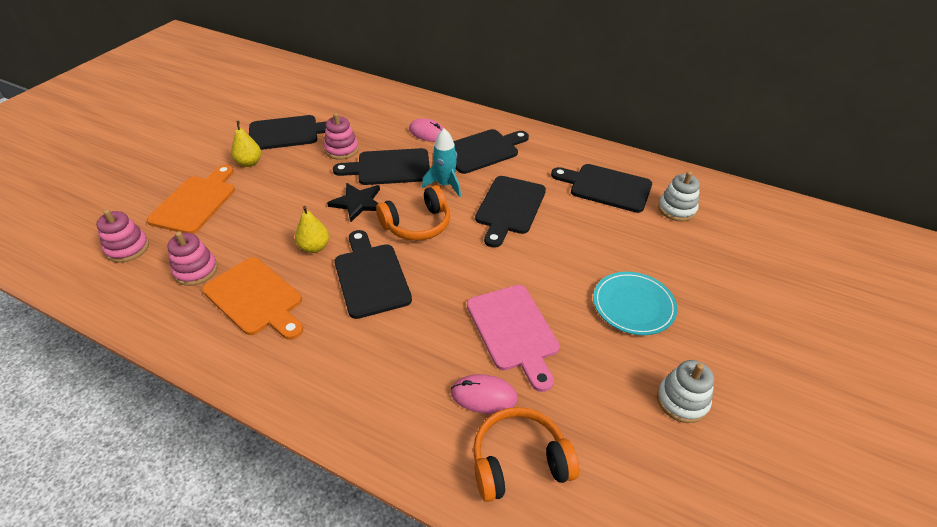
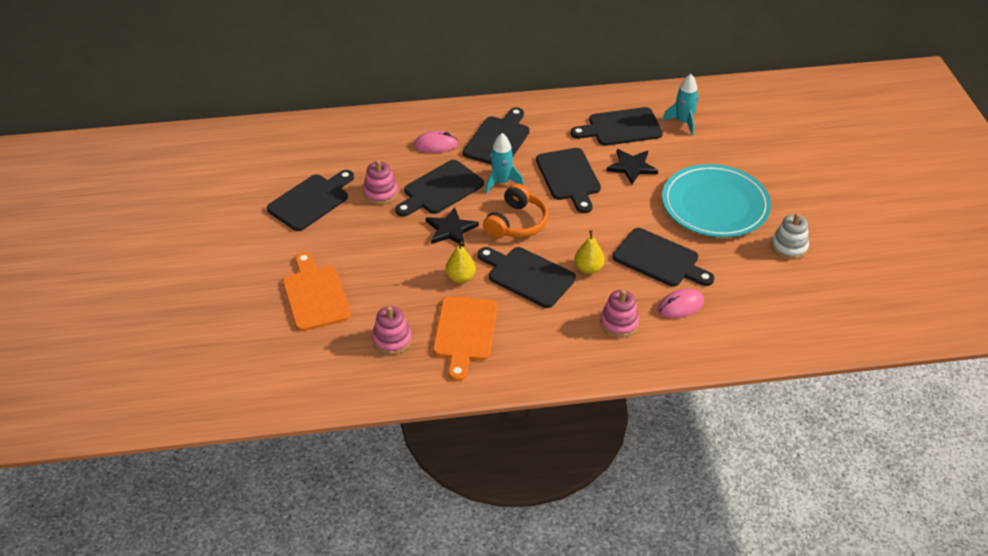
camera: 35 degrees left, 0 degrees up
(127, 248) = (311, 355): pink stacking toy -> pink stacking toy (619, 323)
(249, 163) = (314, 242): yellow pear -> yellow pear (588, 268)
(256, 298) = (464, 333): orange cutting board -> orange cutting board turned 90 degrees clockwise
(514, 331) = (659, 259): pink cutting board -> black cutting board
(519, 461) = (734, 327): orange headphones -> none
(580, 226) = (632, 167): none -> black star
(633, 305) = (715, 205): turquoise plate -> turquoise plate, size x1.66
(676, 209) = (683, 122): white stacking toy -> turquoise rocket

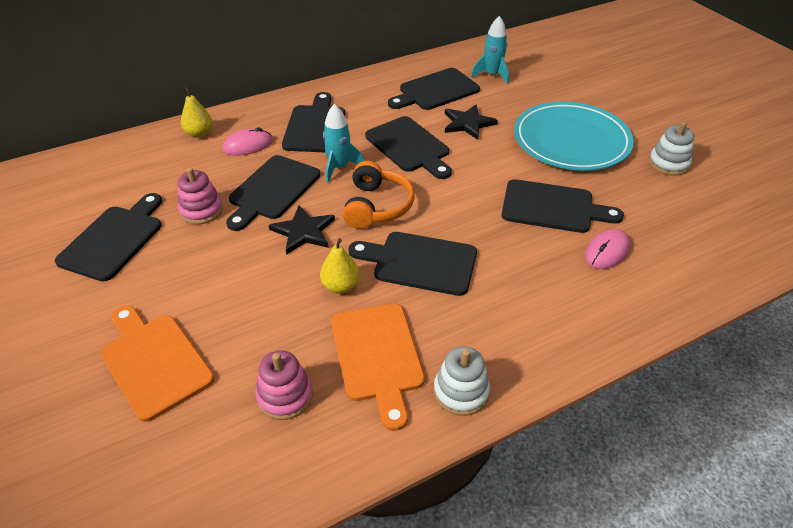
camera: 20 degrees left, 0 degrees up
(510, 370) = (461, 392): none -> white stacking toy
(588, 268) = (484, 236): yellow pear -> yellow pear (199, 133)
(619, 323) = (554, 291): pink stacking toy -> none

